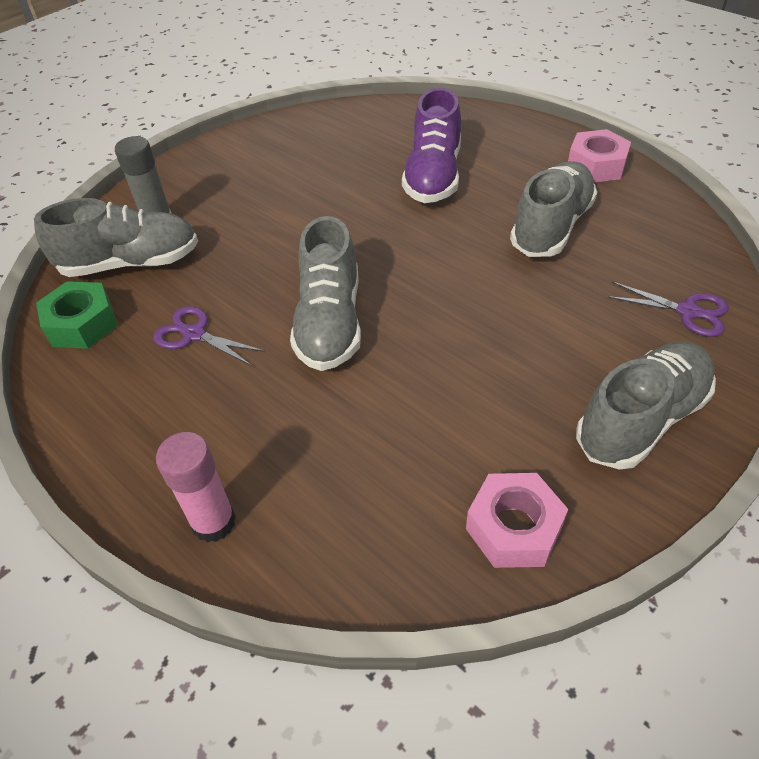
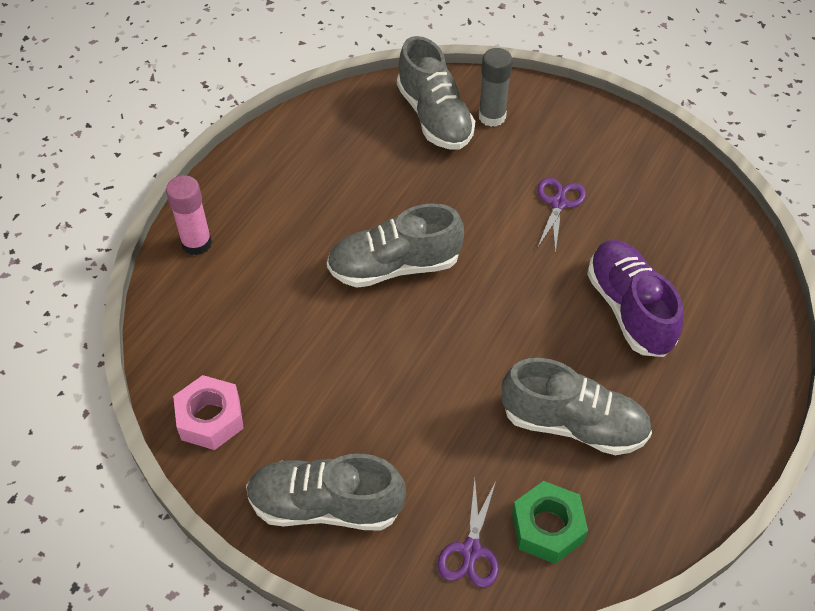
camera: 75 degrees right, 5 degrees up
(82, 324) = (359, 112): green nut -> green nut (547, 527)
(194, 334) = (362, 182): purple scissors -> purple scissors (558, 203)
(433, 176) = (629, 309): purple shoe -> purple shoe turned 75 degrees clockwise
(596, 165) = (704, 464): pink nut -> none
(641, 419) = (325, 505): grey shoe -> grey shoe turned 150 degrees clockwise

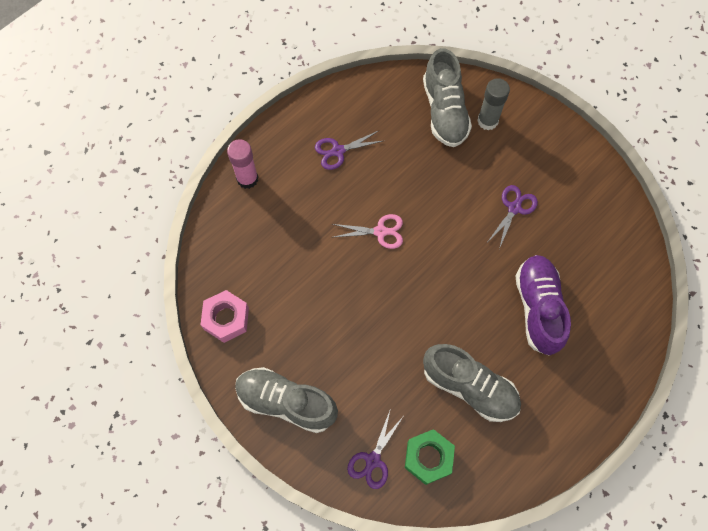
camera: 15 degrees right, 15 degrees up
(310, 187) = (338, 151): none -> purple scissors
(394, 266) = (380, 231): grey shoe -> pink scissors

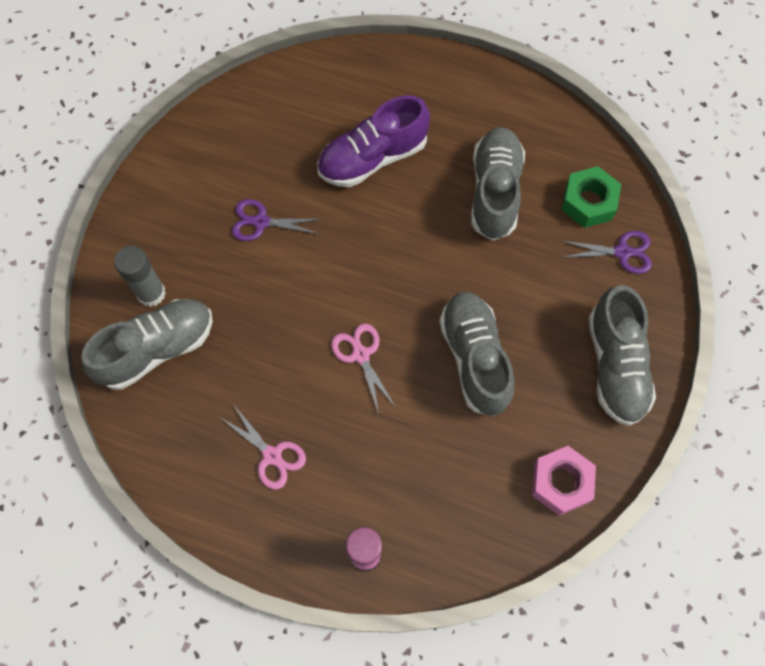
camera: 115 degrees left, 0 degrees up
(338, 151) = (272, 456): purple scissors -> pink scissors
(341, 305) = (475, 358): none -> grey shoe

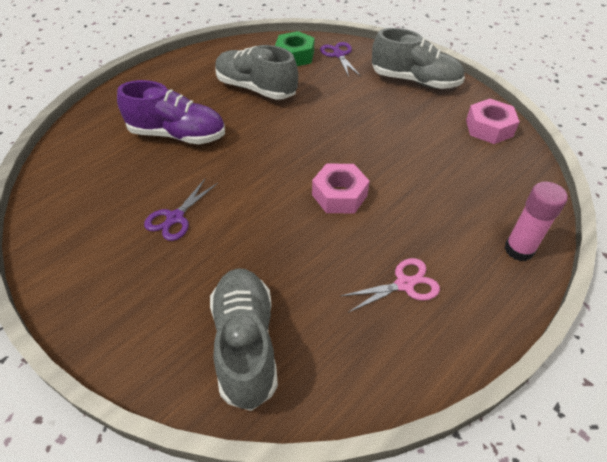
camera: 65 degrees left, 20 degrees down
(151, 293) = (181, 328): grey glue stick -> none
(360, 355) = (339, 195): pink scissors -> pink nut
(372, 158) = (177, 135): purple shoe -> purple shoe turned 75 degrees counterclockwise
(475, 358) = (377, 137): grey shoe -> none
(622, 252) = (338, 55): purple scissors -> purple scissors turned 45 degrees counterclockwise

